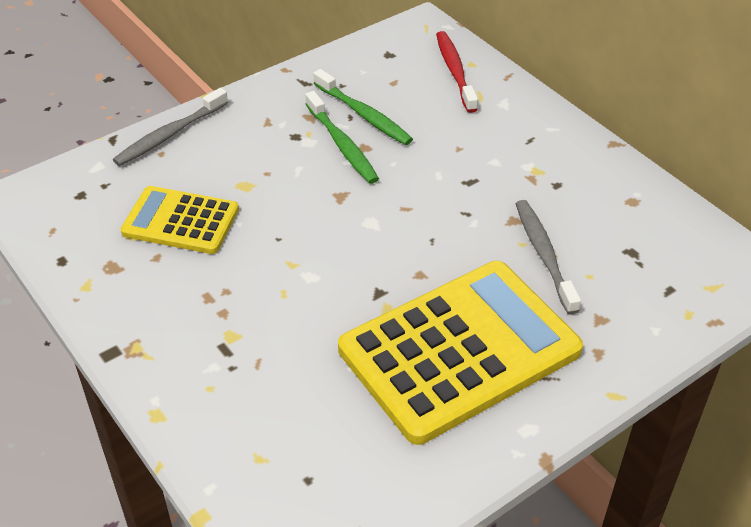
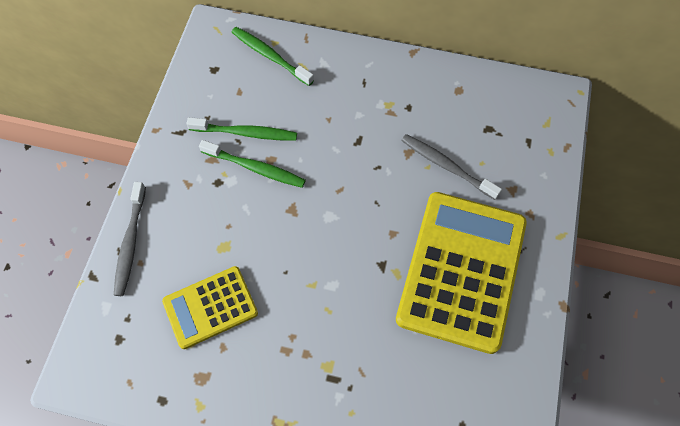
camera: 40 degrees left, 20 degrees up
(455, 71) = (270, 56): red toothbrush -> green toothbrush

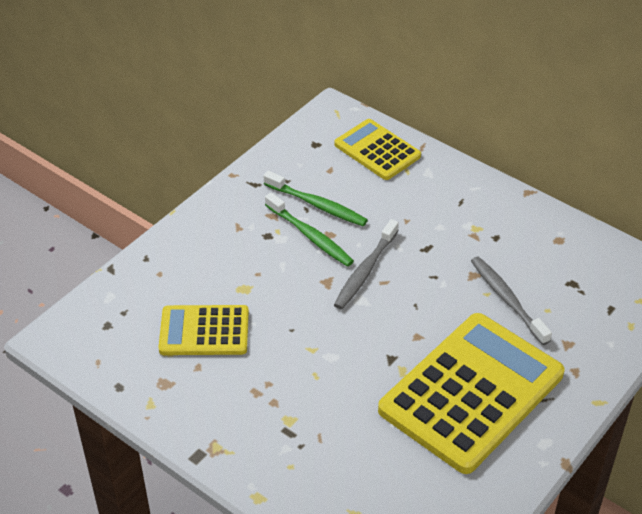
camera: 25 degrees right, 20 degrees down
(130, 243) = (159, 255): grey toothbrush -> grey toothbrush (365, 271)
(270, 56) = (377, 150): green toothbrush -> yellow calculator

